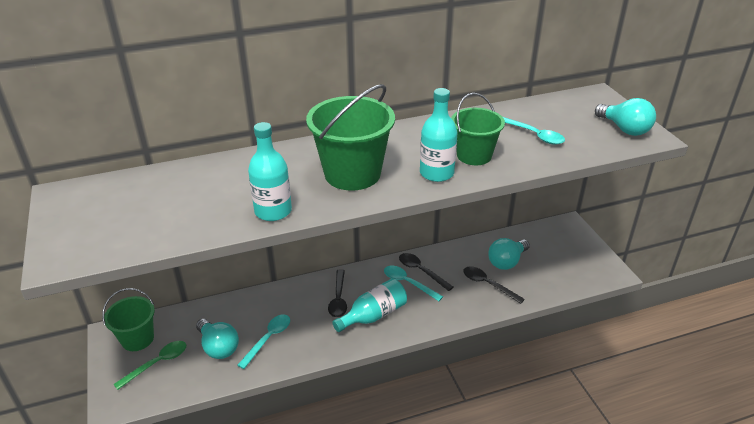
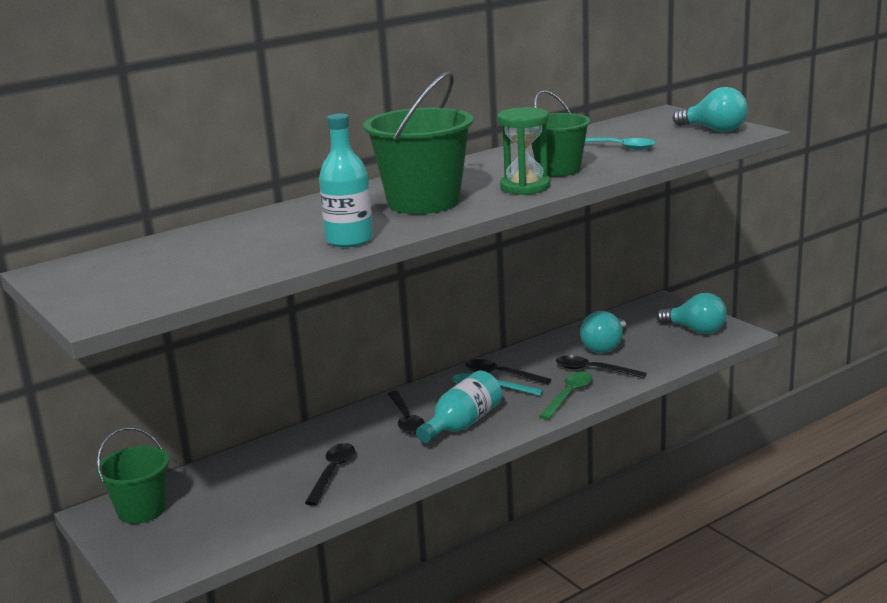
camera: 15 degrees left, 15 degrees down
(157, 363) = (187, 526): green spoon -> green spoon (568, 395)
(218, 347) = (266, 494): turquoise light bulb -> turquoise light bulb (695, 330)
(268, 339) = (332, 473): turquoise spoon -> black spoon
(436, 173) = (525, 187): turquoise bottle -> green hourglass

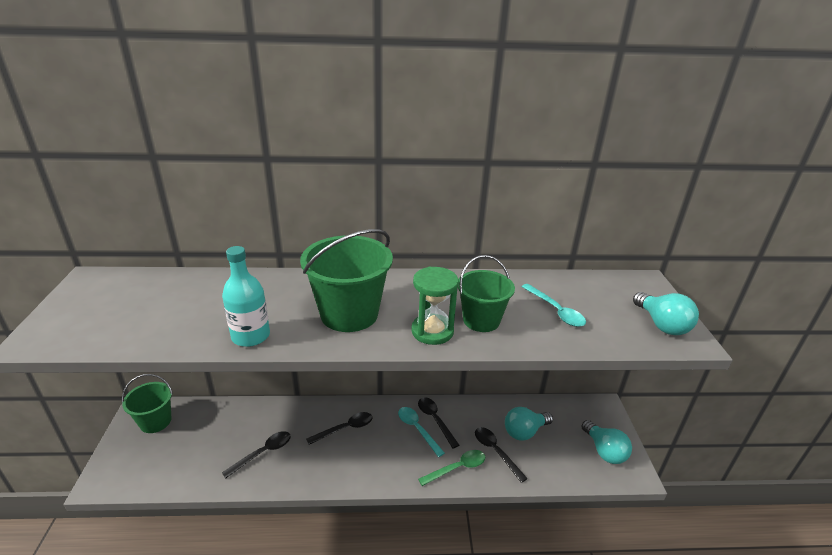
camera: 30 degrees right, 10 degrees up
(406, 419) = (345, 428): black spoon -> black spoon turned 135 degrees counterclockwise
(462, 424) = (370, 455): turquoise bottle -> none

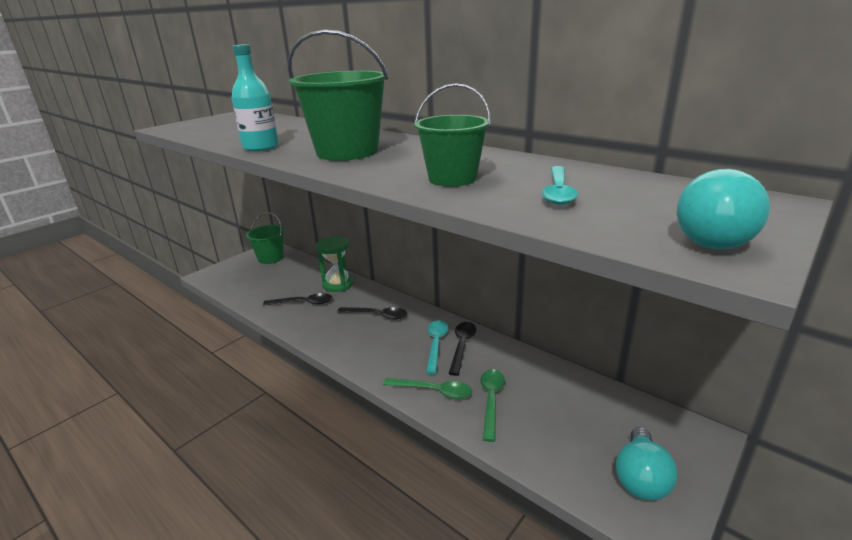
camera: 45 degrees right, 5 degrees down
(432, 331) = (389, 173): green hourglass -> green hourglass (338, 284)
(496, 452) = (491, 401): black spoon -> green spoon
(524, 431) = (549, 402): turquoise light bulb -> none

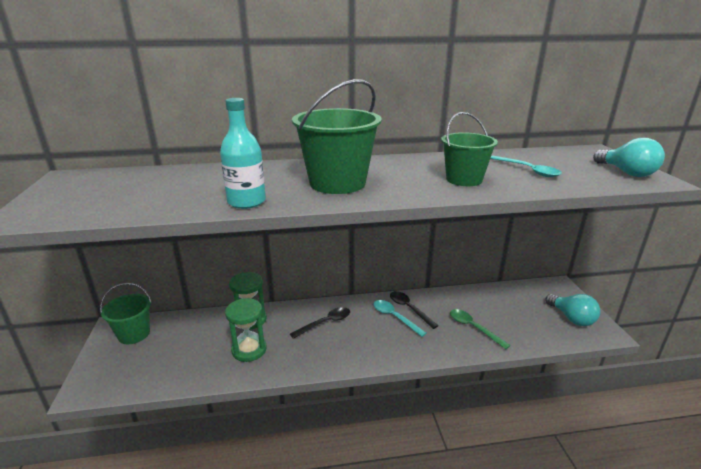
camera: 50 degrees left, 0 degrees up
(303, 303) = (249, 350): black spoon -> green hourglass
(433, 391) = (441, 344): green spoon -> none

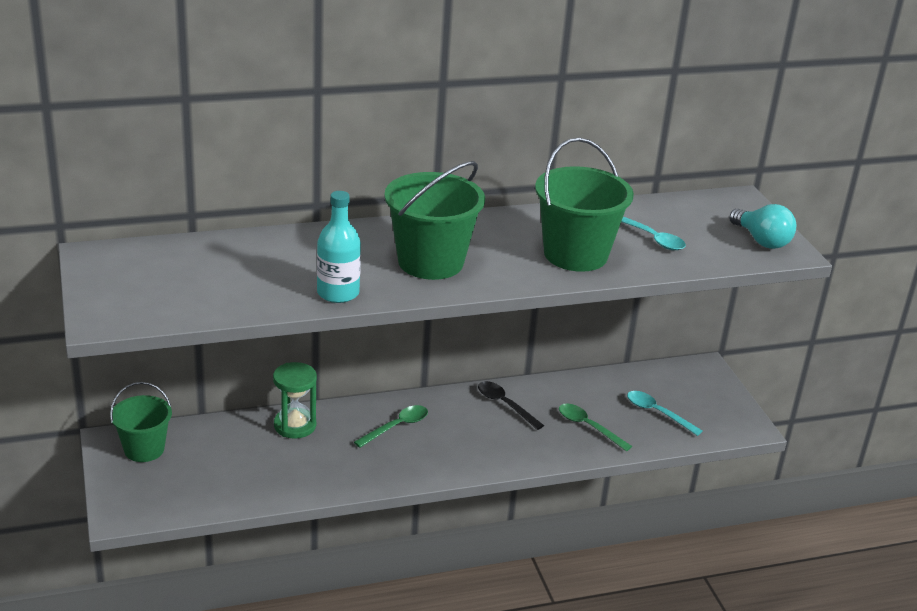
camera: 10 degrees left, 5 degrees up
(249, 350) = (306, 463): green hourglass -> none
(325, 323) = (396, 427): black spoon -> green spoon
(395, 317) = (487, 417): turquoise spoon -> turquoise spoon (657, 413)
(464, 179) = (575, 254): green bucket -> green bucket, size x1.56
(571, 318) = (713, 411): turquoise light bulb -> none

